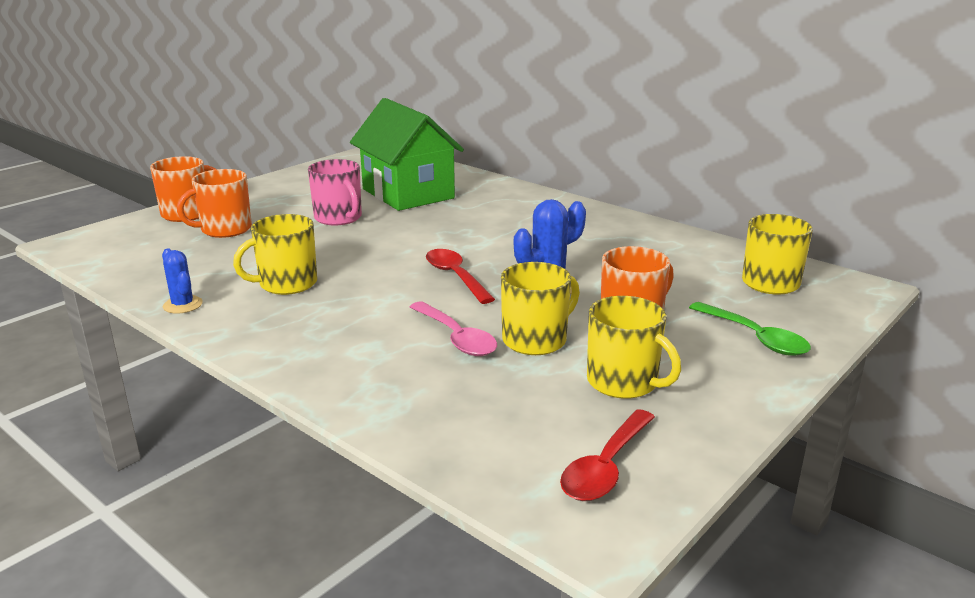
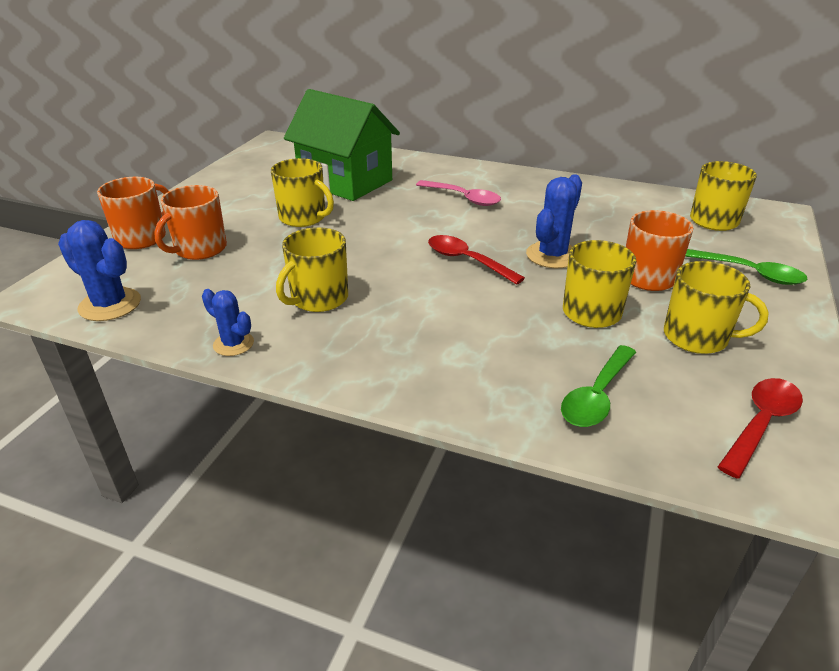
camera: 20 degrees left, 10 degrees up
(115, 259) = (110, 305): none -> blue cactus
(339, 218) = (303, 217): pink mug -> yellow mug
(456, 338) = (526, 324): pink spoon -> pink spoon (463, 198)
(461, 408) = (597, 396): none -> green spoon
(606, 467) = (761, 424): red spoon -> red spoon turned 150 degrees counterclockwise

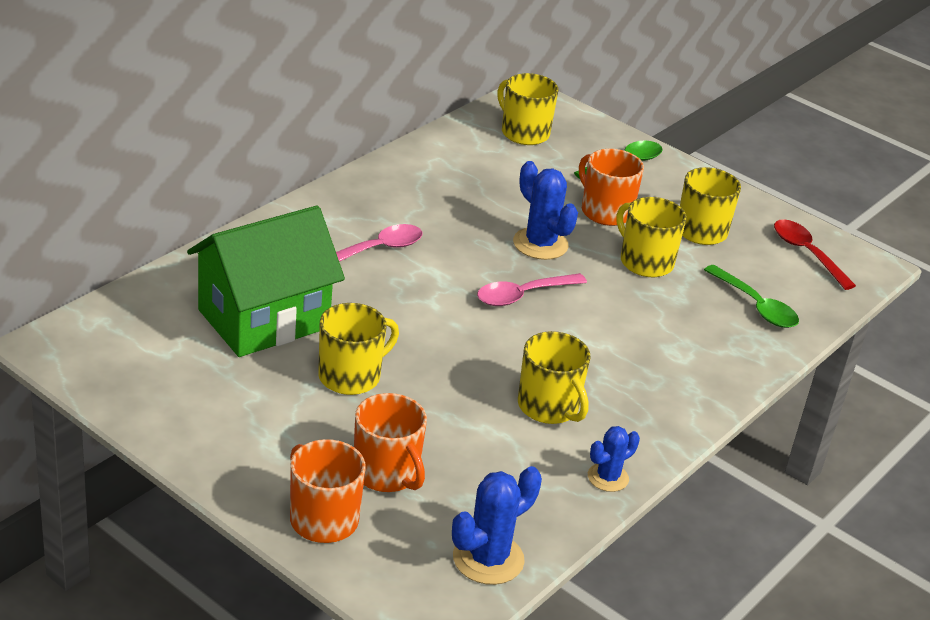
camera: 75 degrees left, 0 degrees up
(467, 261) = (523, 295): red spoon -> pink spoon

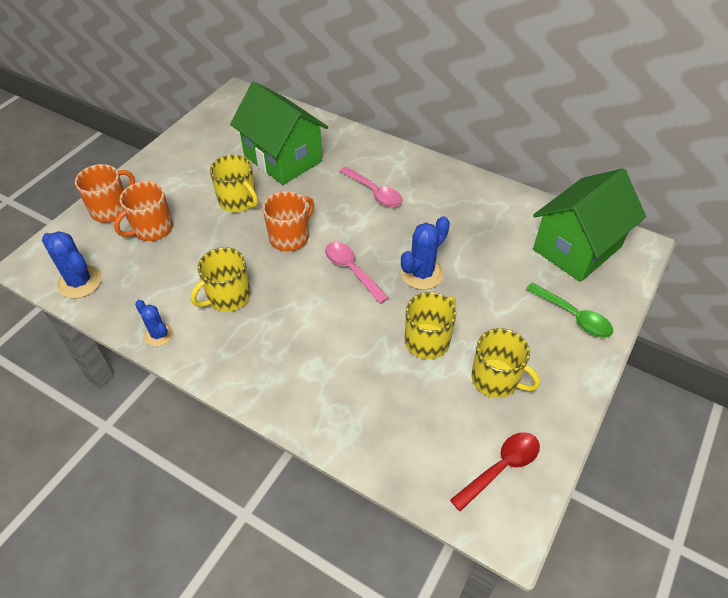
camera: 85 degrees right, 15 degrees up
(524, 133) = (577, 248): yellow mug -> green house
(605, 211) = (489, 309): orange mug -> orange mug (290, 237)
(756, 306) = (396, 424): green spoon -> none

